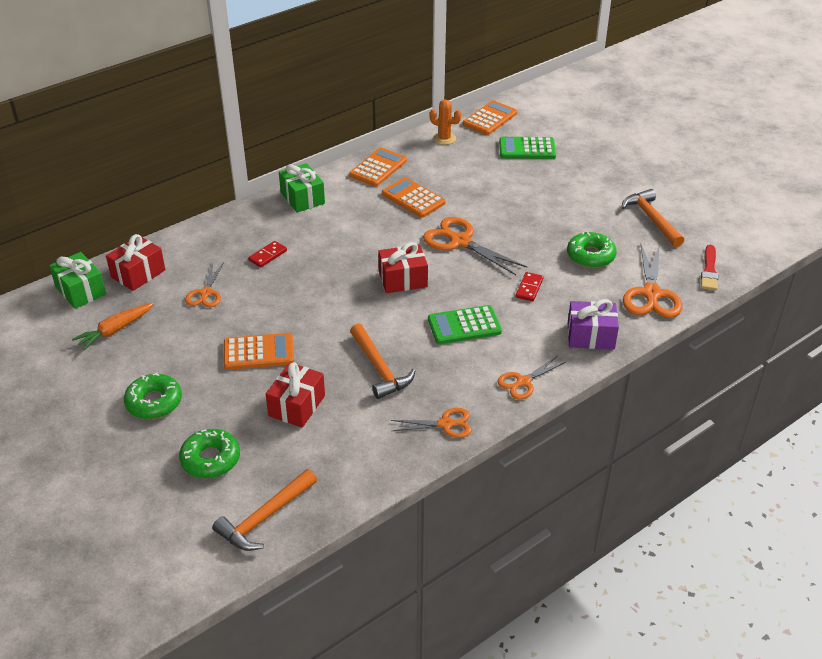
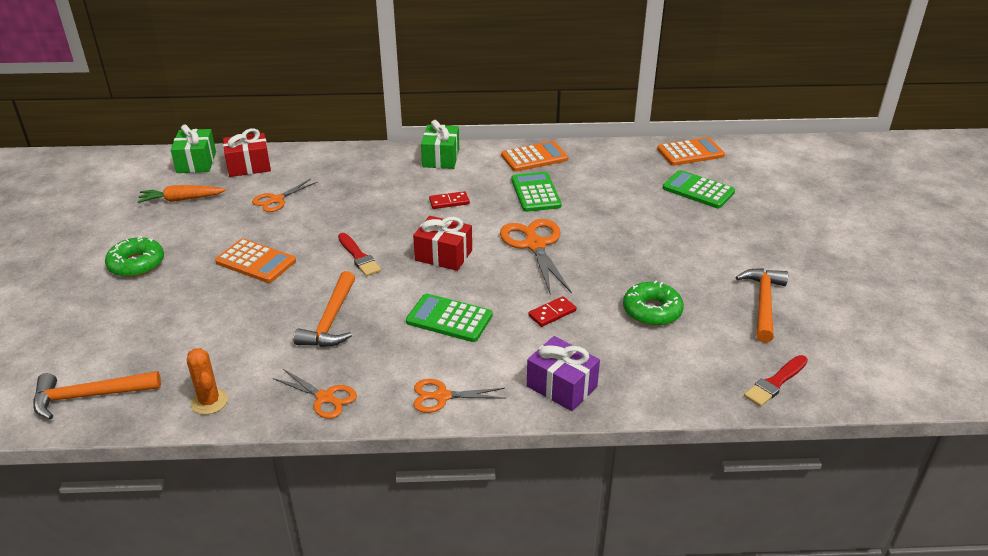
camera: 35 degrees right, 5 degrees down
(210, 459) = (115, 327): green donut -> none
(268, 255) = (358, 191): red domino -> red domino (449, 202)
(296, 406) = (229, 318): red gift -> none
(338, 310) = (359, 257): none -> red brush
(413, 198) = (535, 193): orange calculator -> green calculator
(444, 138) = (625, 154): orange cactus -> orange cactus (209, 402)
(651, 294) = (677, 377): orange scissors -> none

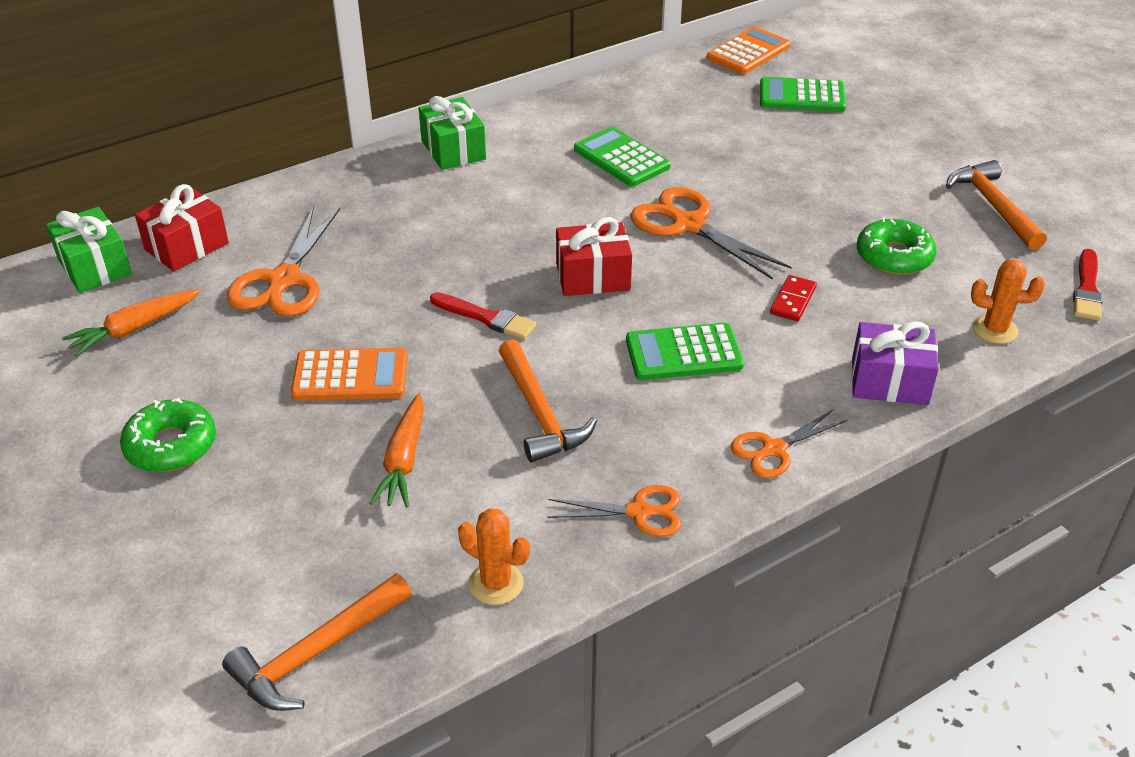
camera: 30 degrees left, 5 degrees up
(234, 316) = (404, 460): none -> orange carrot
(276, 200) = (283, 281): orange scissors -> orange scissors, size x1.66
(449, 202) = (526, 205): red domino -> none
(534, 157) = (573, 113): orange calculator -> none
(673, 383) = (995, 330): none -> orange cactus

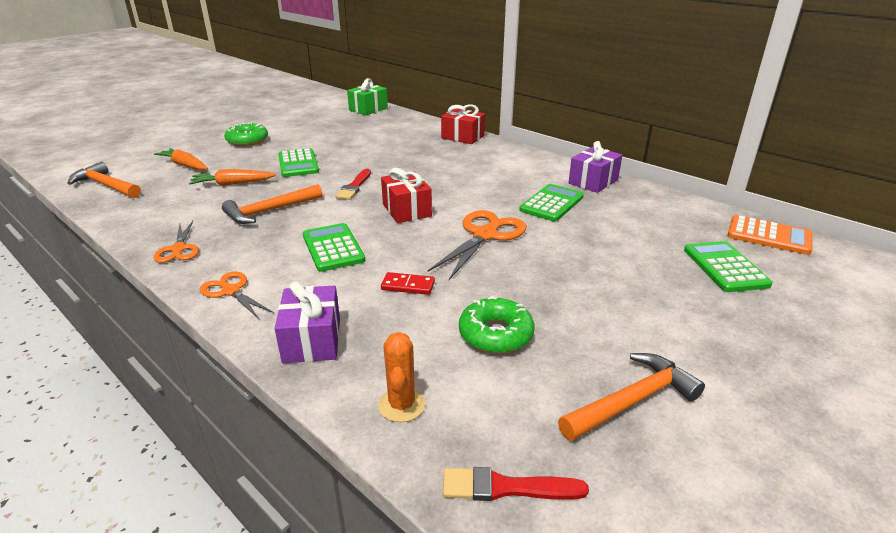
camera: 75 degrees right, 10 degrees down
(134, 329) = (326, 122): orange carrot -> orange carrot (185, 165)
(186, 246) = (390, 120): red gift -> red gift (462, 137)
(283, 281) = (371, 140): orange scissors -> none
(350, 376) = (298, 164): orange calculator -> green calculator
(453, 150) = (517, 157): green gift -> none
(496, 583) = (134, 217): orange cactus -> none
(570, 113) = (593, 182): none -> purple gift

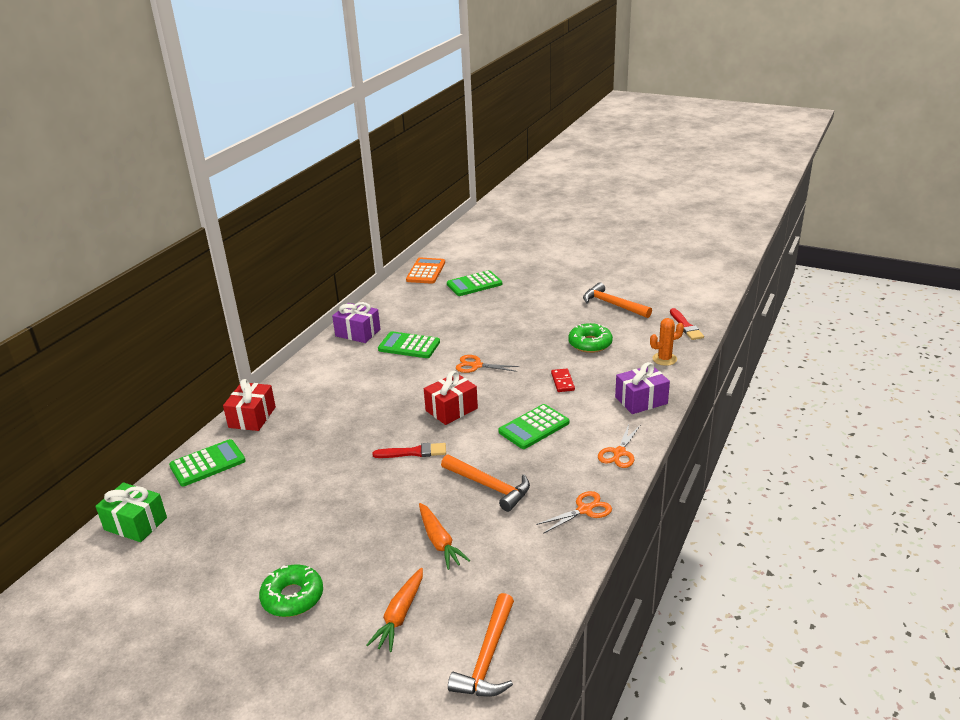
camera: 105 degrees left, 0 degrees up
(298, 164) = (365, 513): green calculator -> green calculator (207, 463)
(485, 235) = (476, 365): orange scissors -> orange scissors, size x0.60

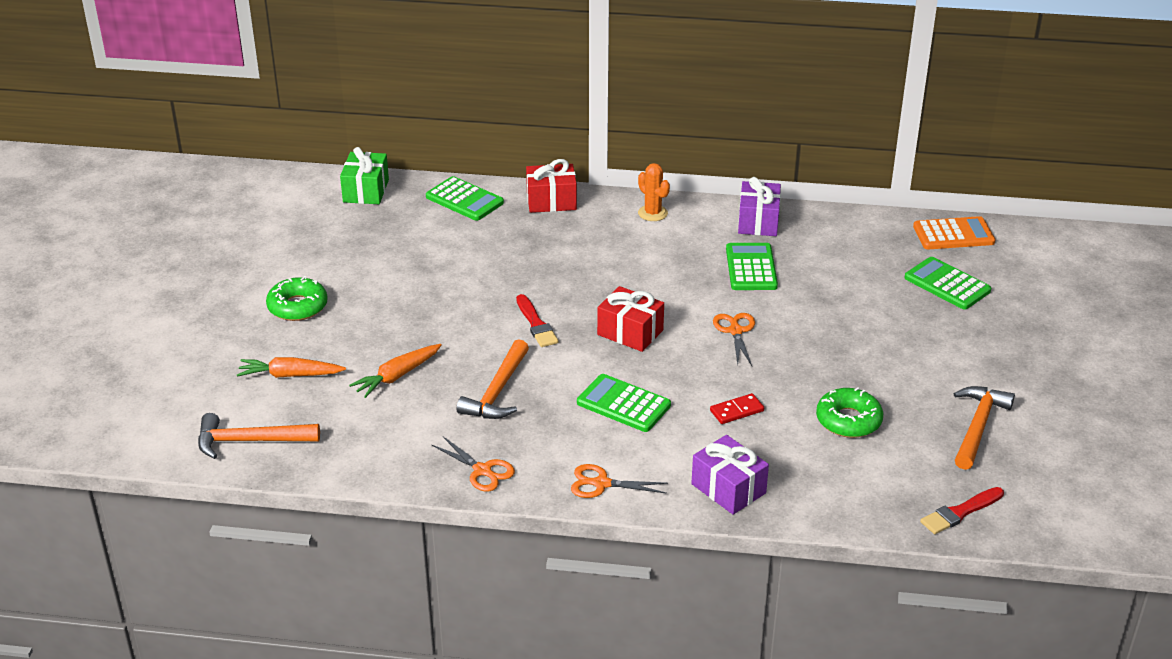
camera: 70 degrees right, 5 degrees up
(664, 359) = (848, 499): orange cactus -> orange cactus (652, 213)

